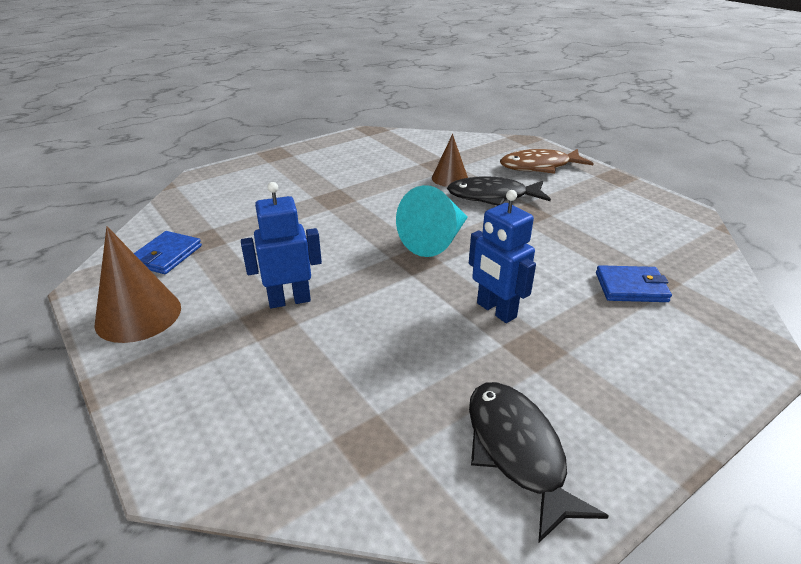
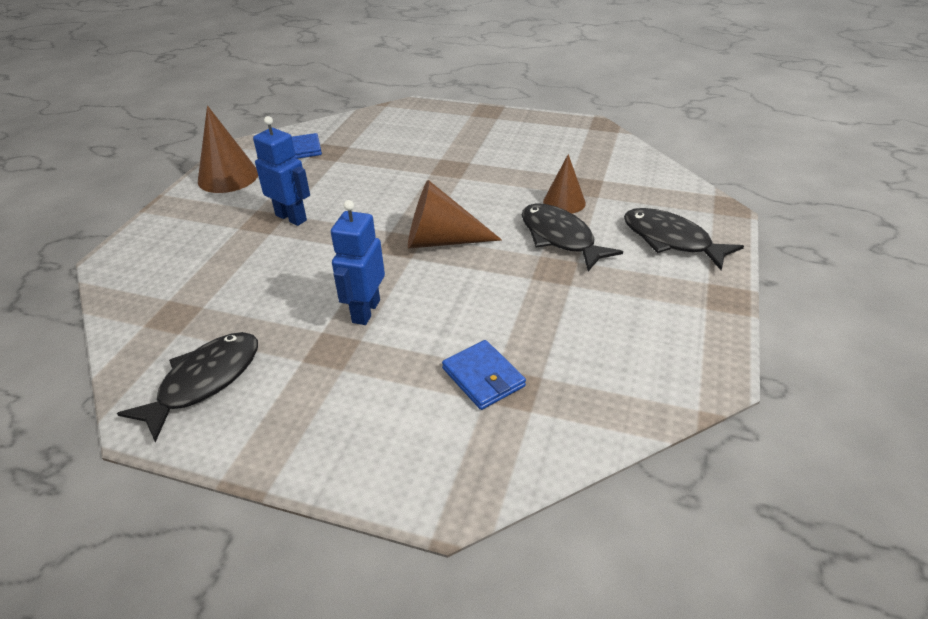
camera: 55 degrees right, 5 degrees up
(436, 240) = (441, 241): turquoise cone -> brown cone
(539, 166) = (671, 240): brown fish -> black fish

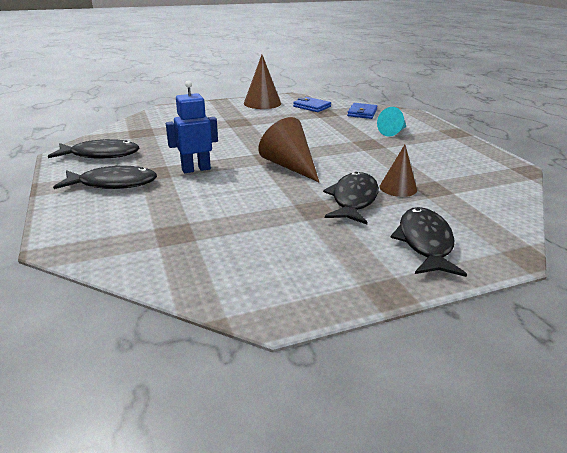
camera: 50 degrees right, 10 degrees down
(291, 217) = (251, 126): blue robot -> none
(322, 398) = (113, 183): none -> black fish
(442, 140) = (393, 132): none -> turquoise cone
(483, 377) = (174, 220): blue wallet -> blue wallet (362, 113)

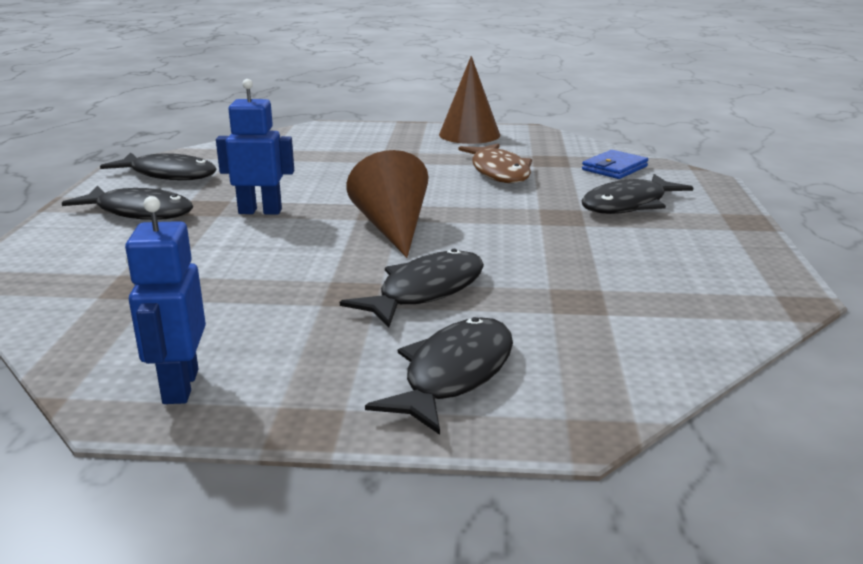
camera: 25 degrees right, 5 degrees down
(289, 290) = (179, 386): none -> blue robot
(306, 123) = (499, 172): none -> brown fish
(312, 106) = (541, 148): blue wallet -> none
(393, 132) = (629, 204): turquoise cone -> black fish
(398, 188) = (520, 288): brown cone -> none

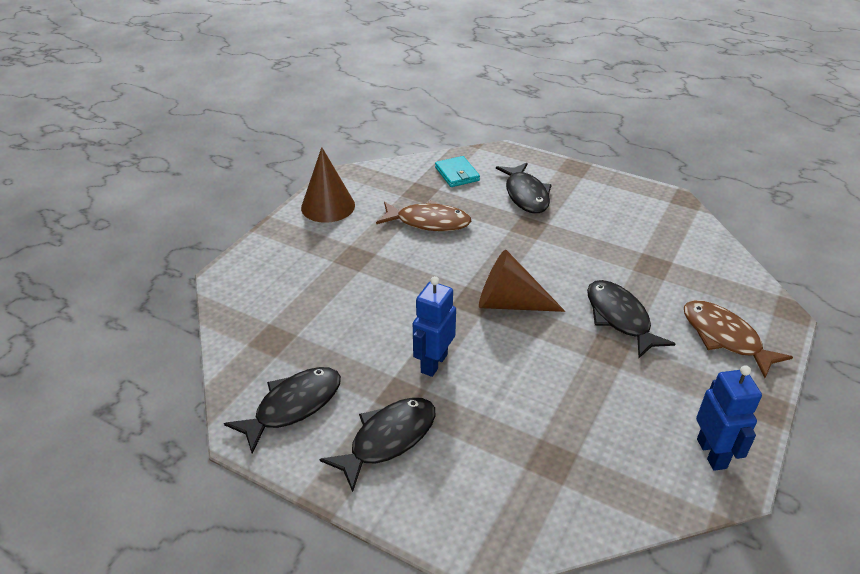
camera: 65 degrees left, 15 degrees up
(179, 386) = (712, 453): blue robot -> blue robot turned 120 degrees counterclockwise
(454, 375) = (725, 338): black fish -> brown fish
(614, 168) = (457, 174): blue wallet -> turquoise wallet

